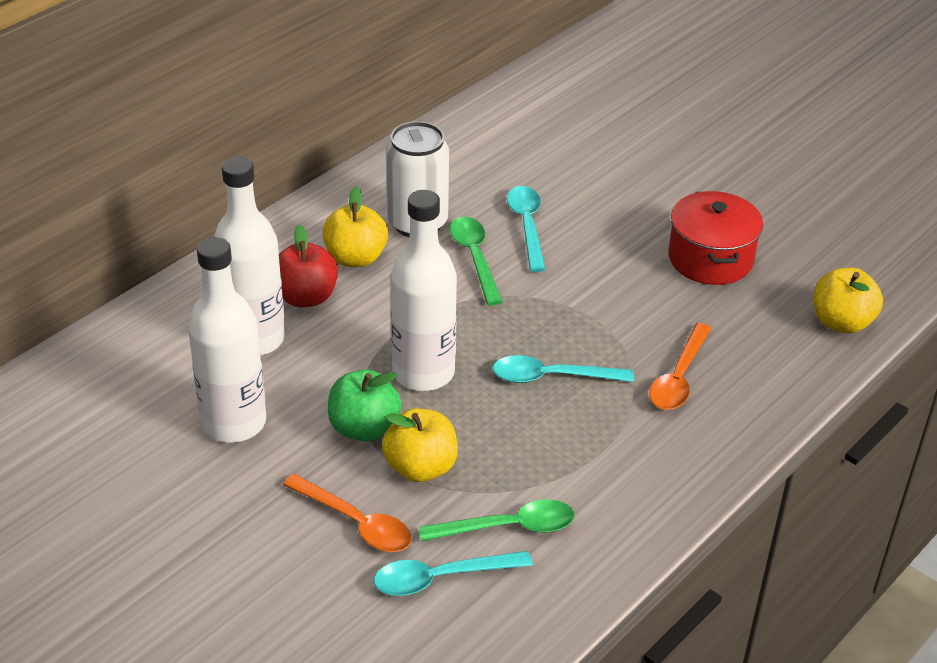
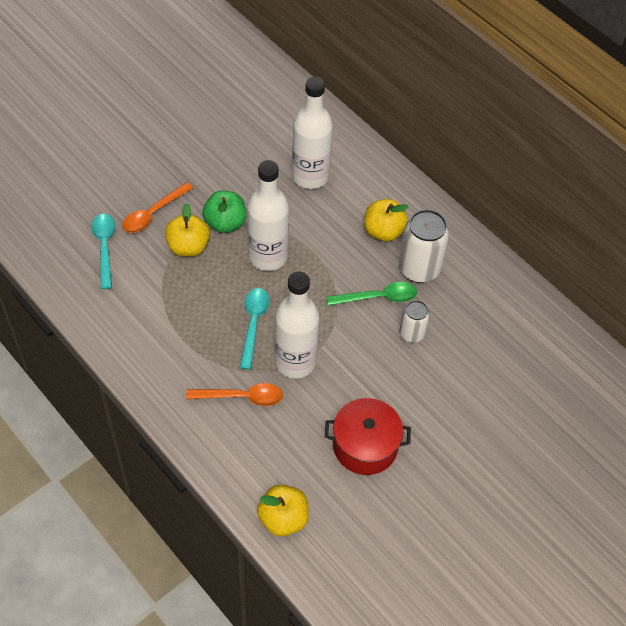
camera: 95 degrees right, 15 degrees up
(234, 423) = (240, 164): white bottle -> white bottle (295, 362)
(306, 297) = (346, 203): red apple -> none
(508, 527) = (133, 283): green spoon -> none
(527, 226) = (411, 334): turquoise spoon -> white can
(679, 377) = (241, 397): orange spoon -> orange spoon turned 150 degrees clockwise

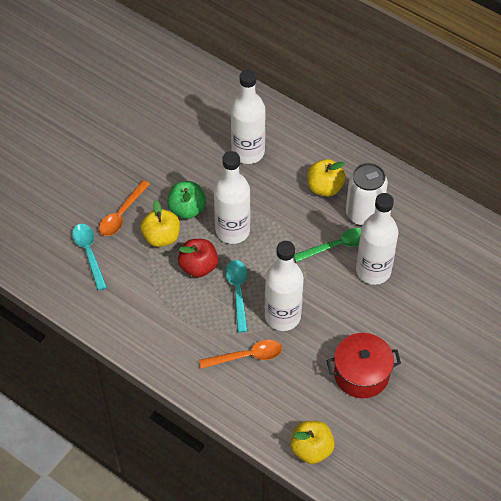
camera: 10 degrees left, 0 degrees up
(218, 287) = (198, 267): none -> red apple
(411, 334) = (373, 271): white can -> white bottle

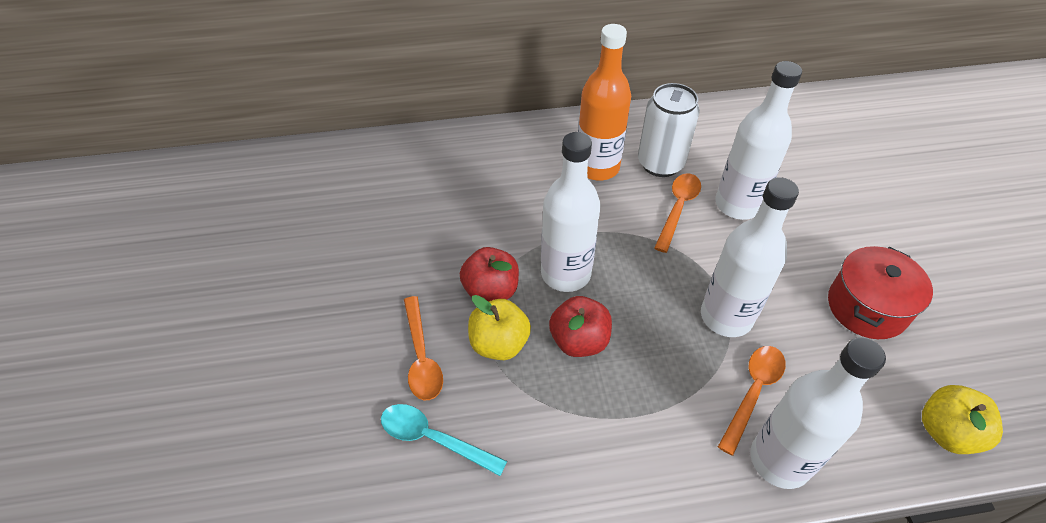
camera: 45 degrees left, 5 degrees down
(187, 209) = (491, 291): green apple -> red apple
(238, 292) = (653, 331): turquoise spoon -> none
(248, 152) = (484, 189): white bottle -> white bottle (780, 460)
(325, 187) = (597, 167): yellow apple -> orange bottle
(336, 246) = (678, 209): green spoon -> orange spoon

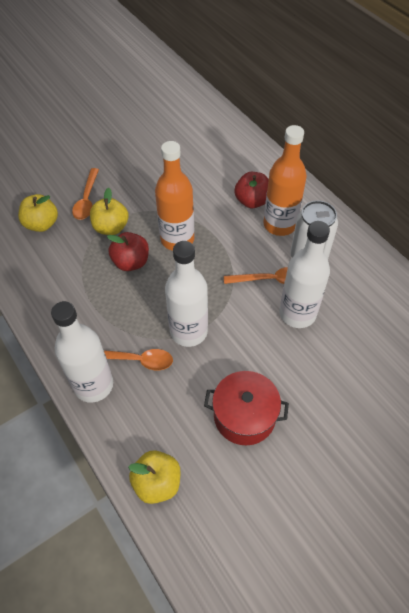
camera: 65 degrees right, 5 degrees up
(421, 357) = (87, 200): orange spoon -> orange spoon turned 45 degrees counterclockwise
(434, 438) = (42, 224): turquoise spoon -> yellow apple
(491, 291) = (145, 210): red apple -> red apple (252, 201)
(565, 274) = (177, 239): white bottle -> orange bottle

